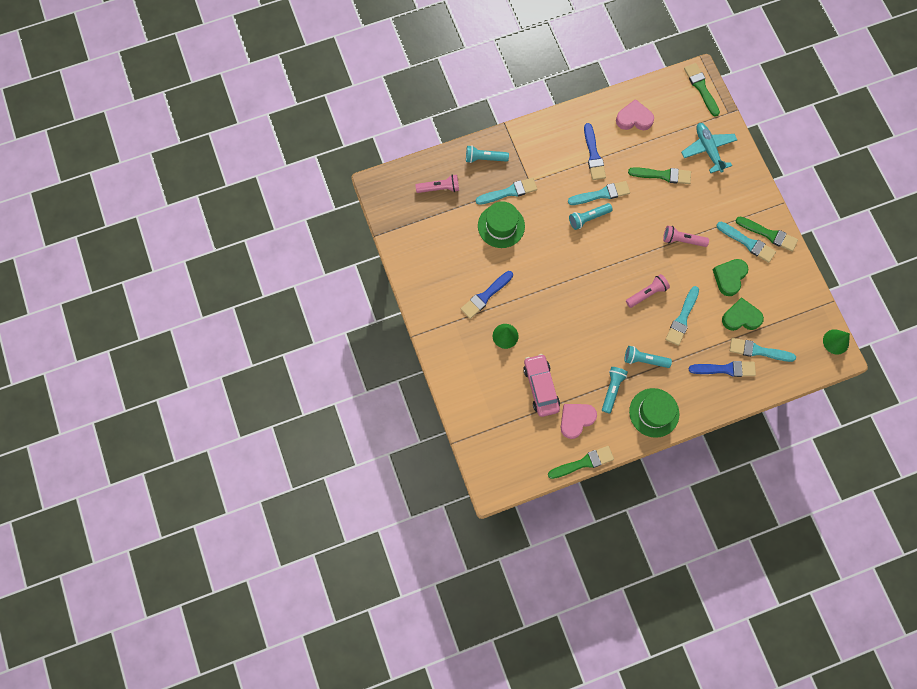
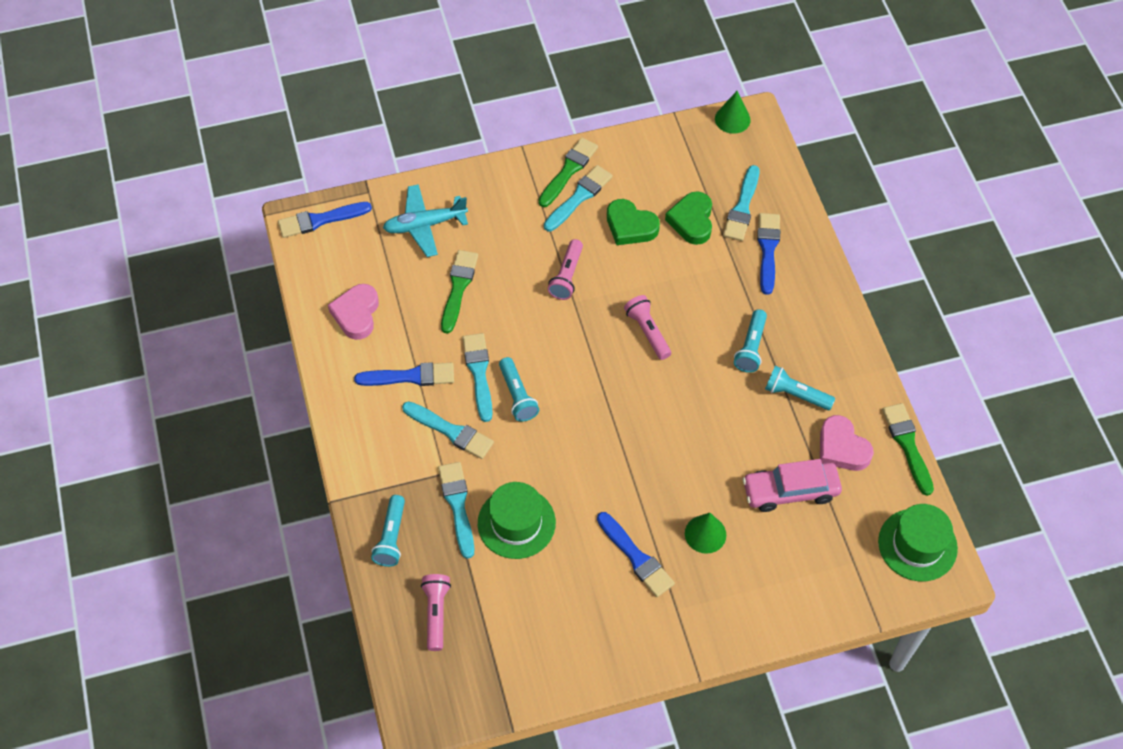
camera: 85 degrees left, 15 degrees down
(654, 412) = (831, 345): green hat -> green hat (917, 545)
(682, 318) = (689, 292): turquoise brush -> turquoise brush (451, 431)
(701, 88) = (320, 220): green brush -> blue brush

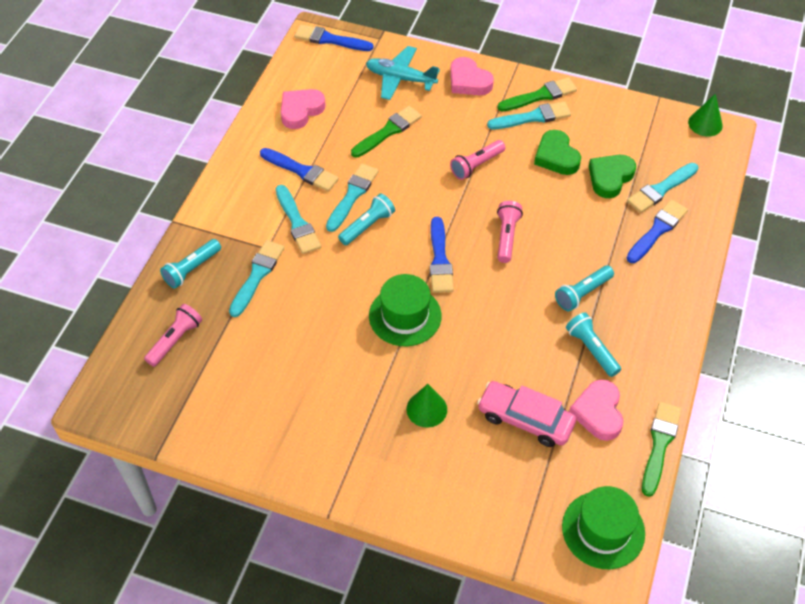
camera: 35 degrees right, 5 degrees down
(491, 192) = (468, 81): none -> pink heart
(516, 523) = (288, 313): green hat -> green hat (405, 316)
(517, 395) = (367, 226): turquoise flashlight -> turquoise flashlight turned 150 degrees counterclockwise
(636, 557) = (357, 392): blue brush -> blue brush (440, 259)

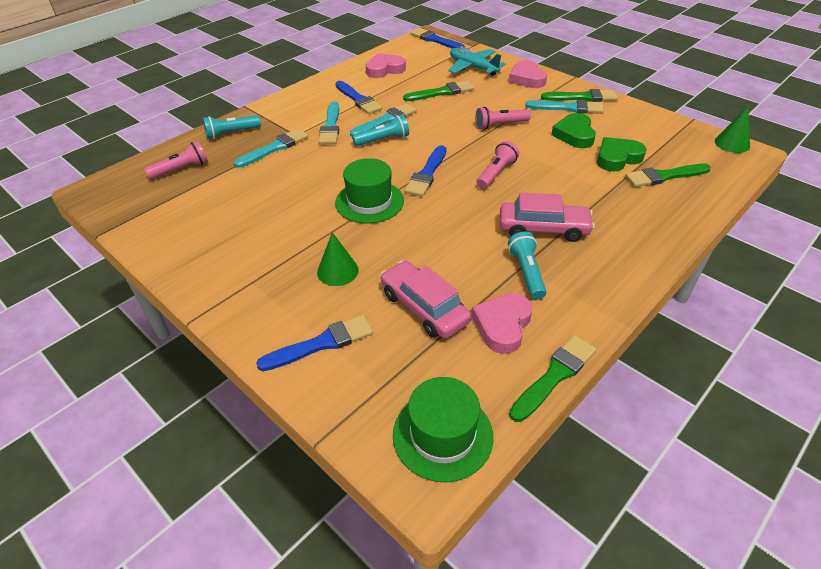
camera: 25 degrees right, 10 degrees down
(582, 293) = (543, 229): turquoise flashlight -> pink car
(657, 230) = (645, 203): blue brush -> blue brush (321, 343)
(661, 189) = (664, 176): turquoise brush -> green brush

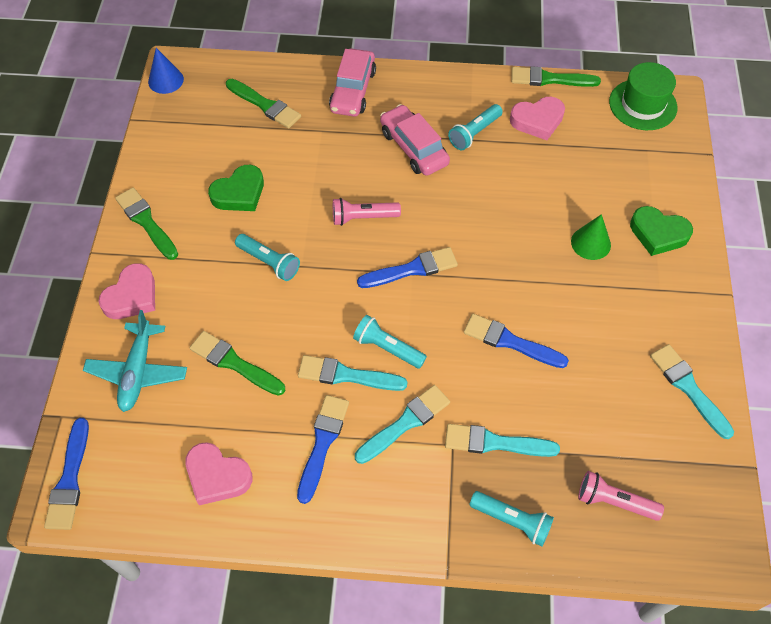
camera: 130 degrees left, 15 degrees up
(321, 343) = (655, 202): blue brush -> blue brush (510, 342)
(369, 202) = (494, 284): green hat -> none
(424, 307) = (567, 169): pink car -> pink car (353, 91)
(500, 125) = (269, 262): pink flashlight -> turquoise flashlight
(568, 108) = (182, 223): turquoise brush -> turquoise brush (688, 388)
(617, 158) = (259, 145): green heart -> green heart (658, 233)
(732, 143) = (166, 80): green cone -> blue cone

